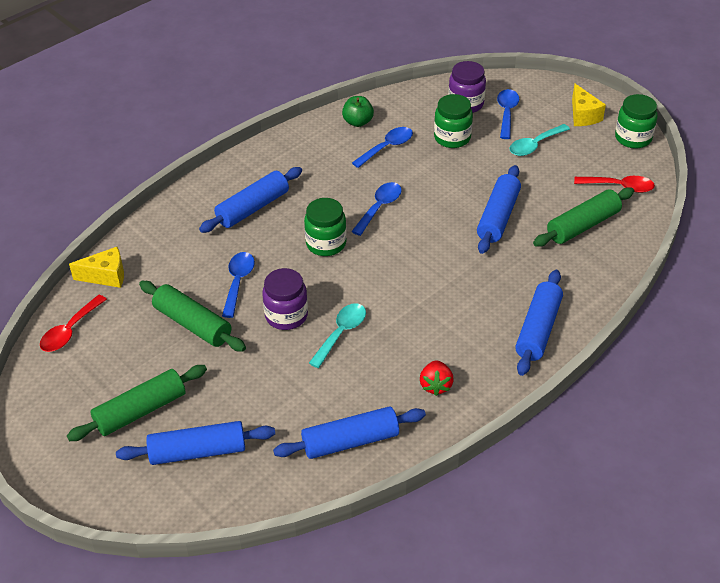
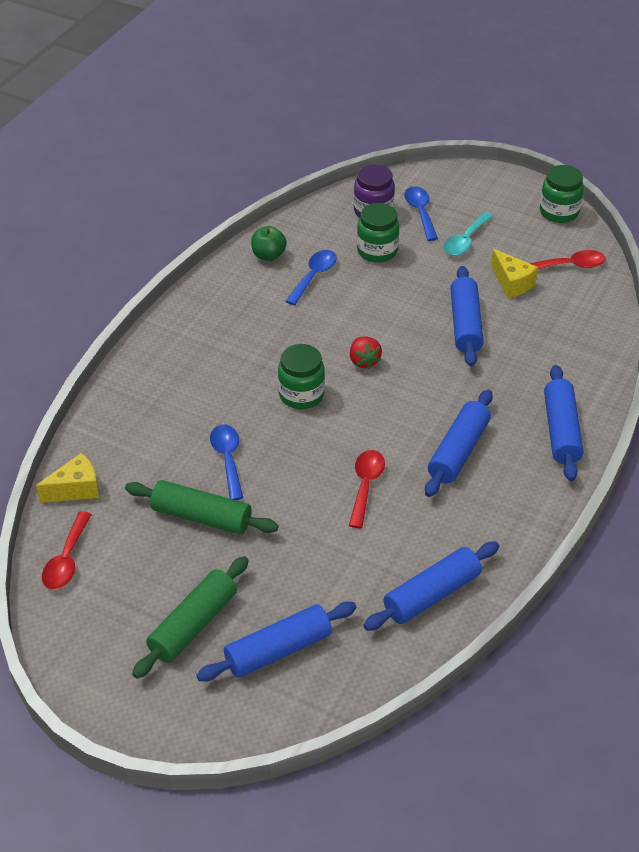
camera: 20 degrees left, 0 degrees up
(252, 208) = (202, 375): blue rolling pin -> blue rolling pin (458, 451)
(286, 316) = (298, 482): purple jar -> none
(341, 333) = (365, 486): turquoise spoon -> red spoon
(379, 208) = (338, 343): blue spoon -> none
(435, 385) = (489, 514): red strawberry -> red strawberry (364, 361)
(582, 225) = (553, 313): green rolling pin -> none
(583, 115) = (499, 199): yellow cheese -> yellow cheese (512, 283)

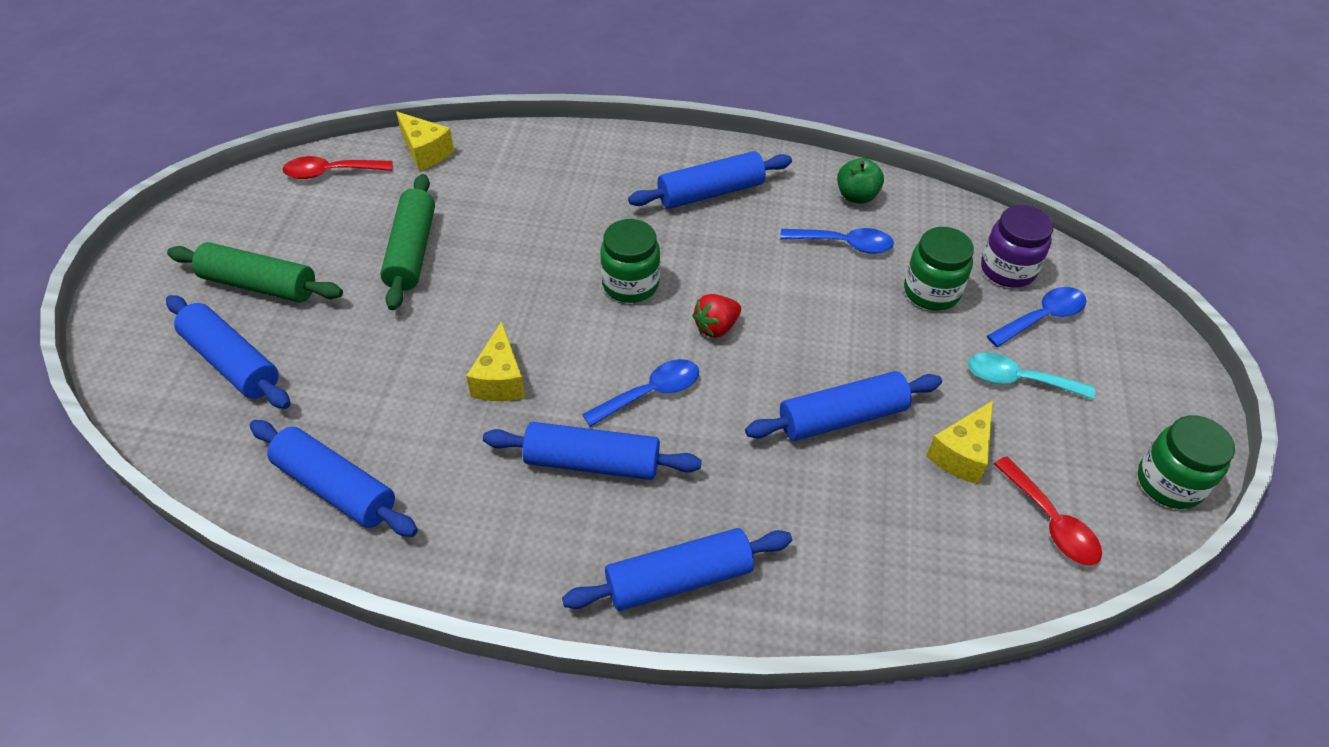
camera: 70 degrees right, 5 degrees up
(224, 328) = (710, 192): none -> blue rolling pin
(228, 459) = (503, 249): blue spoon -> blue spoon (650, 393)
(365, 486) = (500, 380): red spoon -> yellow cheese

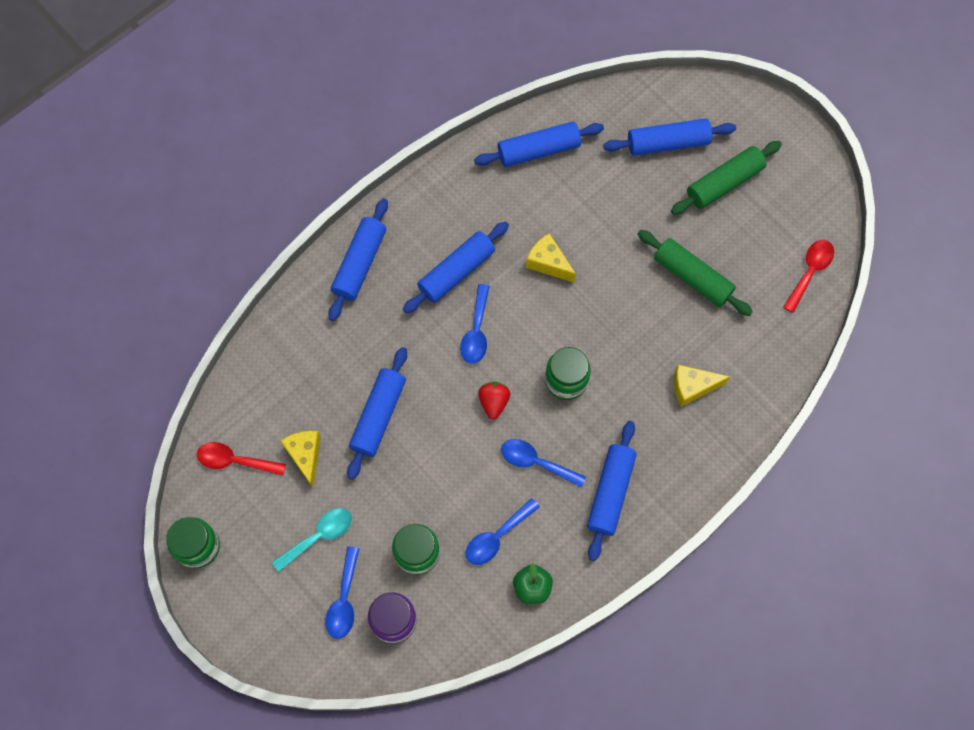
camera: 130 degrees right, 20 degrees up
(425, 152) = (790, 340): yellow cheese -> yellow cheese (692, 387)
(741, 258) = (536, 462): none -> blue spoon

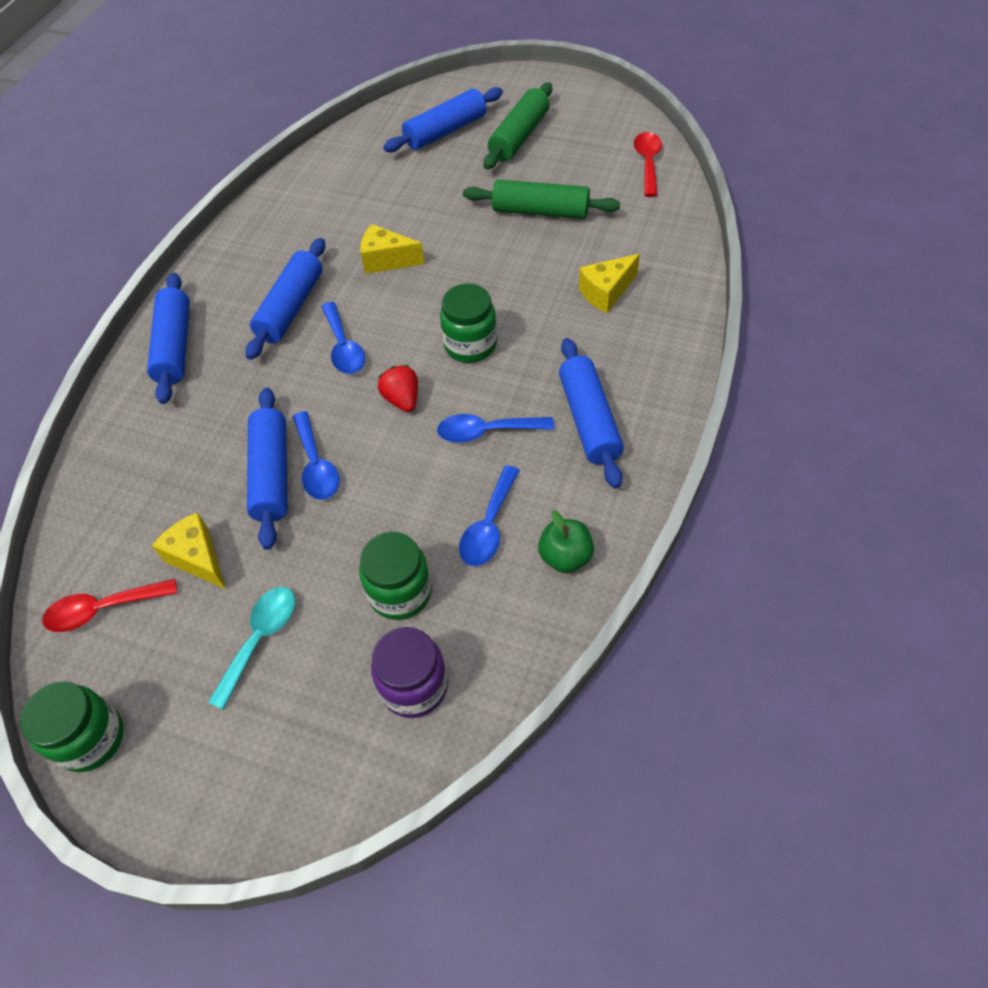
camera: 25 degrees left, 15 degrees down
(344, 599) = (333, 697): blue spoon -> blue spoon (316, 465)
(538, 150) = (321, 184): blue rolling pin -> none

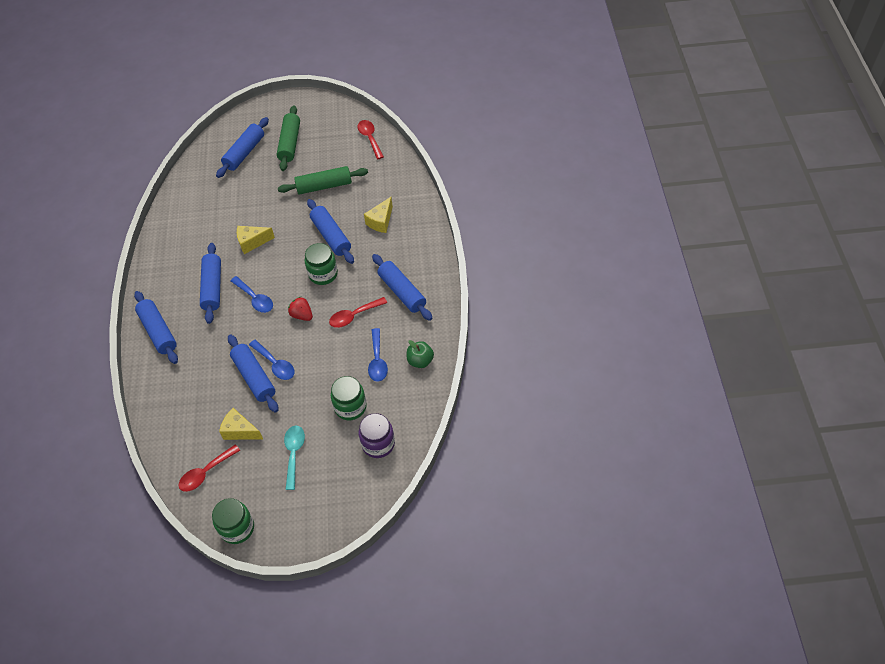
camera: 25 degrees left, 0 degrees up
(487, 431) = (354, 316): blue spoon -> red spoon
(514, 290) = (331, 236): none -> blue rolling pin

